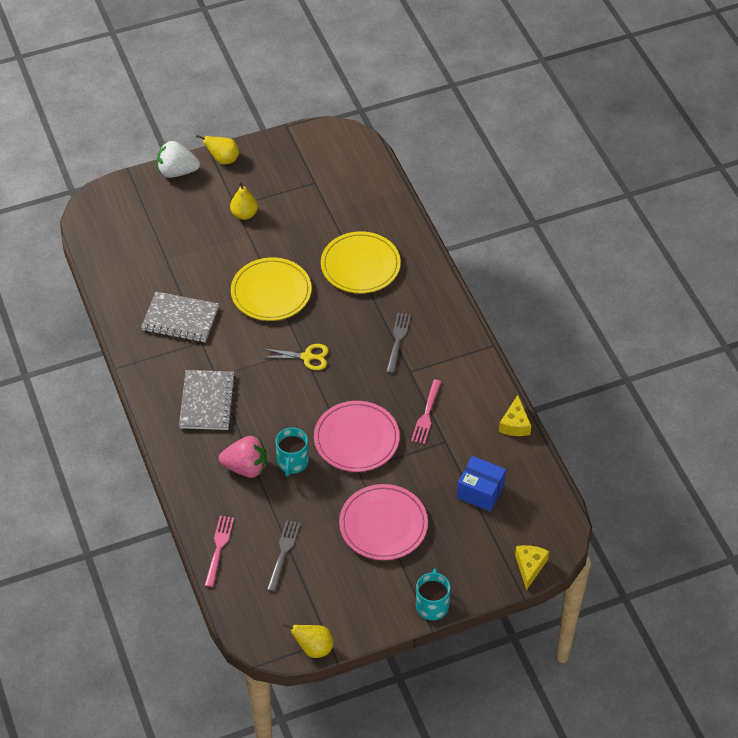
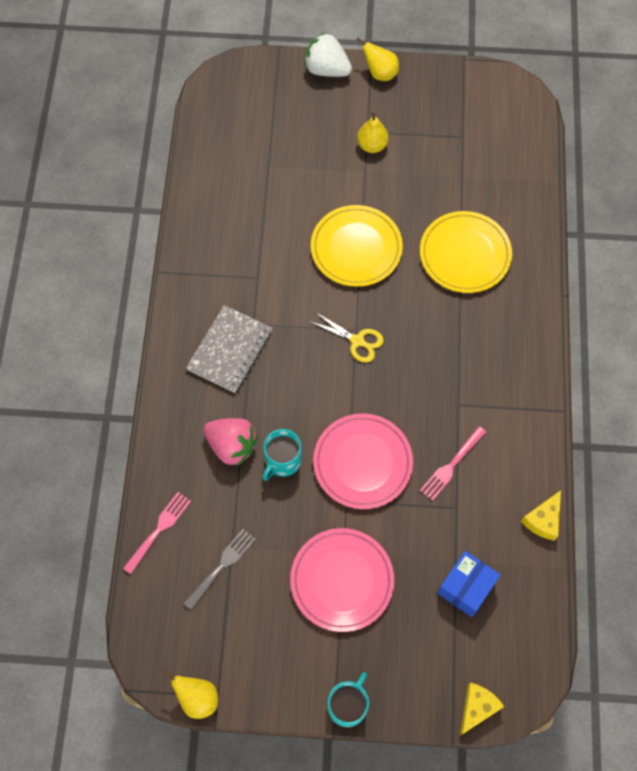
camera: 25 degrees right, 15 degrees up
(180, 319) = (249, 241): grey notebook -> none
(398, 340) = (462, 361): grey fork -> none
(480, 491) = (466, 587): blue box -> blue box turned 75 degrees clockwise

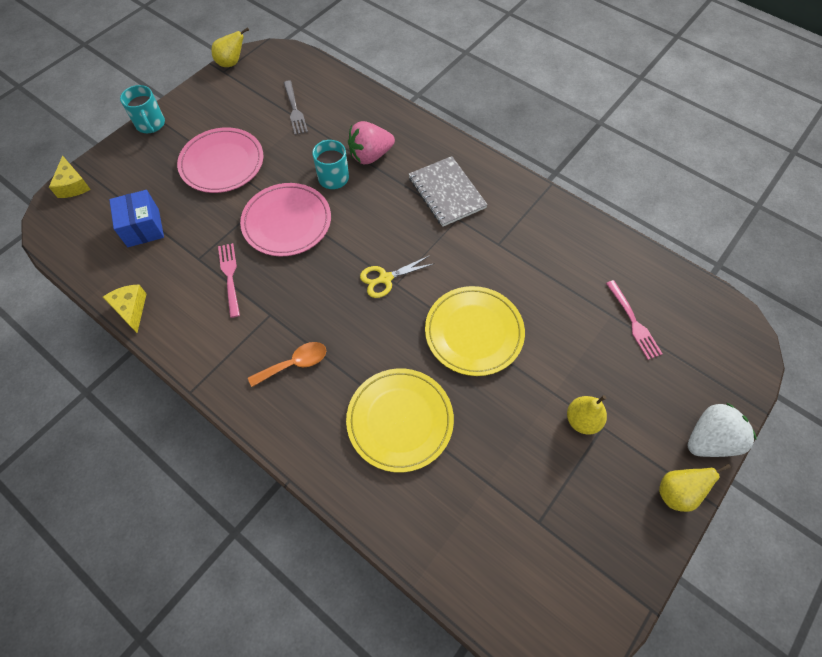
camera: 125 degrees right, 5 degrees down
(159, 530) = (348, 92): pink fork -> pink fork (633, 322)
(482, 354) = (294, 364): none -> orange spoon

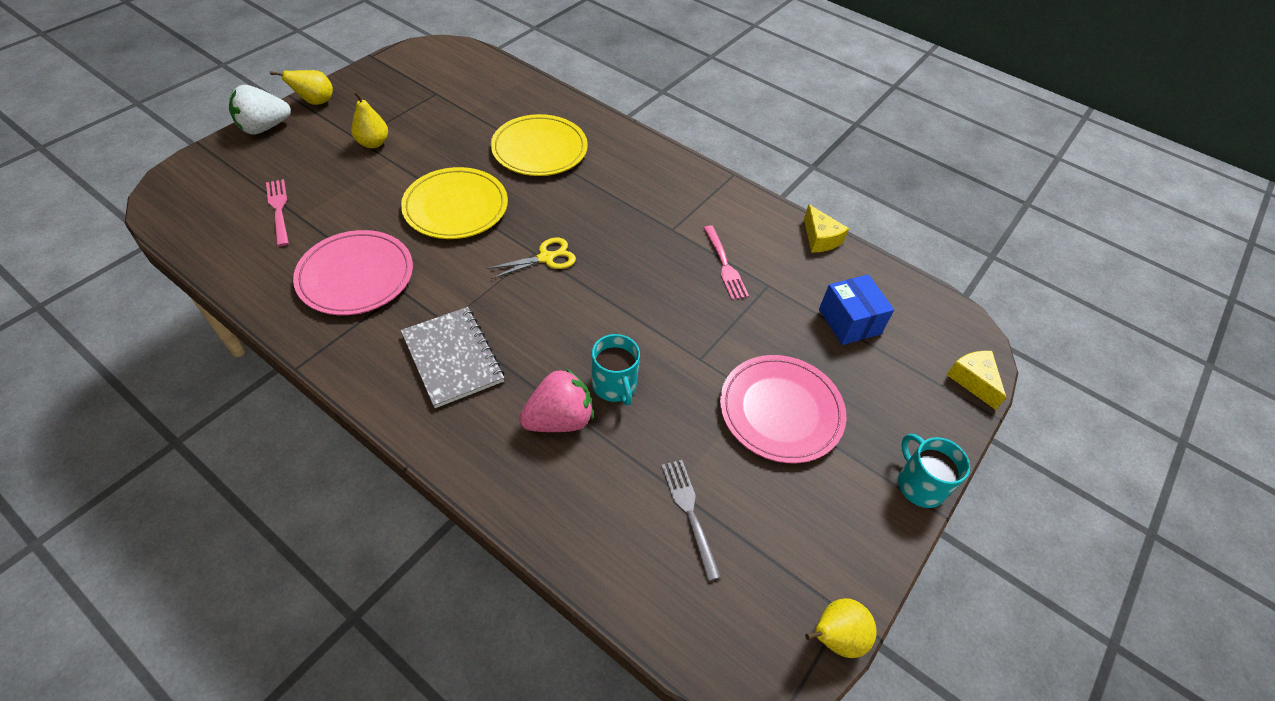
camera: 175 degrees right, 10 degrees down
(287, 222) = (670, 324): pink plate -> pink plate (356, 276)
(294, 364) = (639, 190): orange spoon -> none

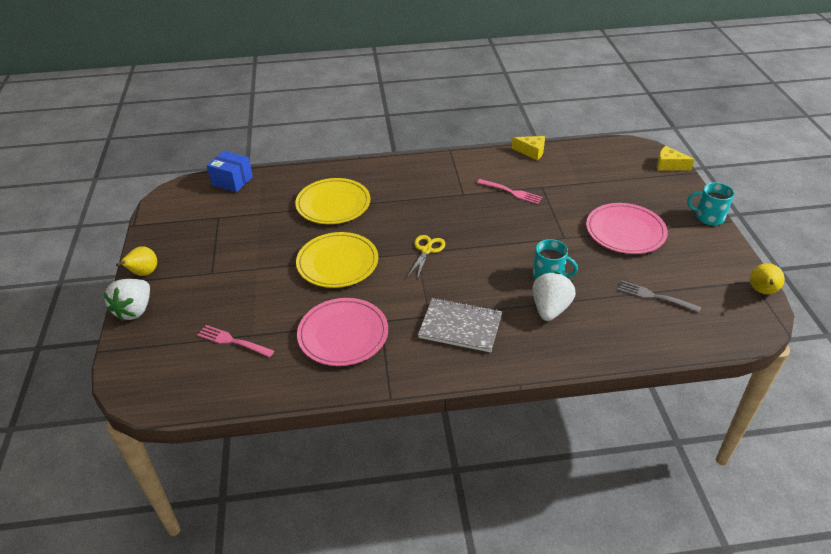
camera: 40 degrees left, 10 degrees down
(373, 143) = (227, 268): yellow pear -> none
(559, 419) = (550, 309): pink strawberry -> white strawberry
(849, 321) = (595, 177): blue box -> blue box (232, 181)

